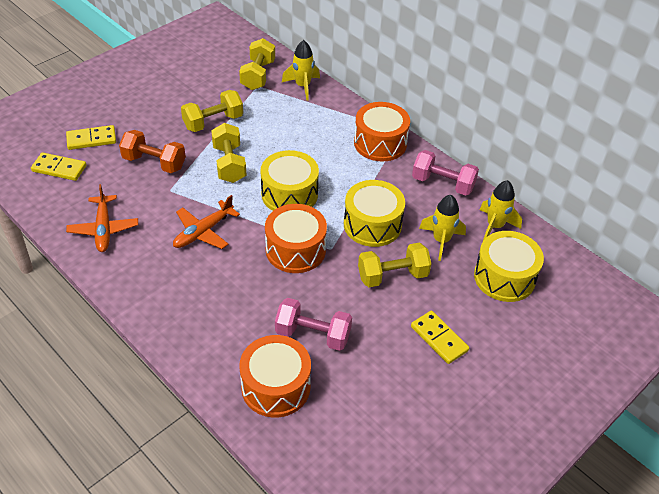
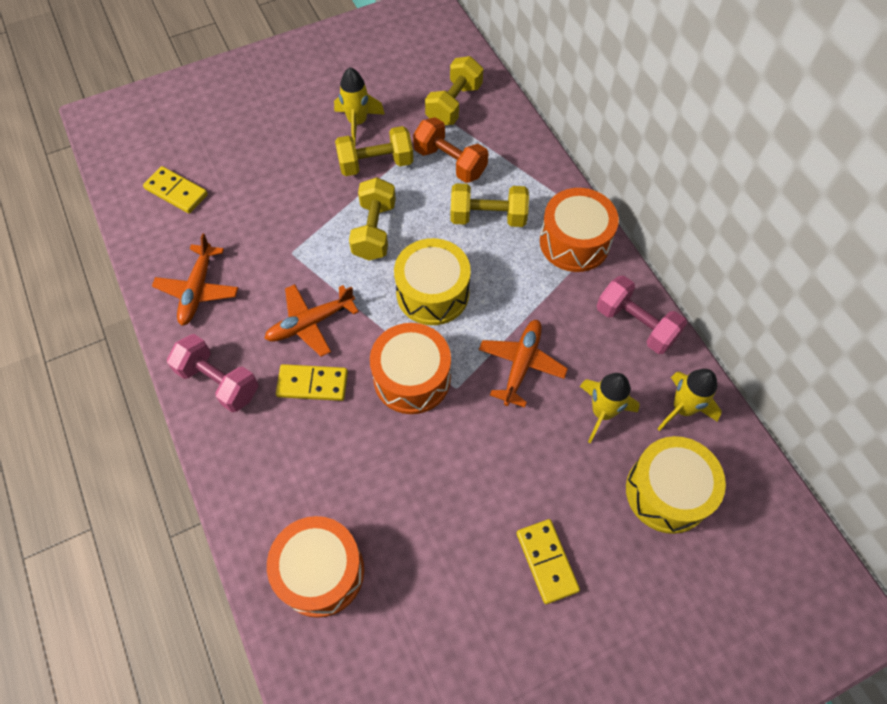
camera: 20 degrees right, 15 degrees up
(91, 139) = (226, 158): yellow domino -> yellow domino (312, 384)
(154, 163) = (286, 208): orange dumbbell -> orange dumbbell (450, 162)
(302, 86) = (504, 132): yellow rocket -> yellow rocket (357, 123)
(313, 334) = (390, 509): pink dumbbell -> pink dumbbell (219, 382)
(372, 224) = (521, 365): yellow drum -> orange plane
(392, 276) = (520, 449): yellow dumbbell -> yellow dumbbell (488, 217)

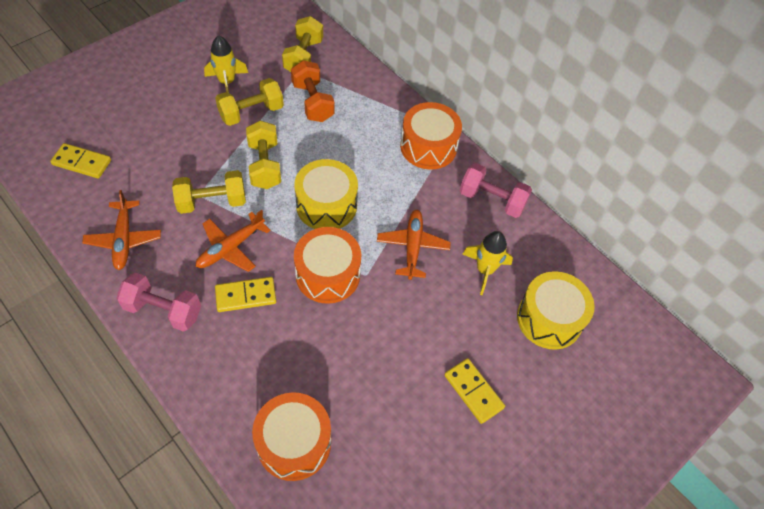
camera: 20 degrees left, 5 degrees down
(450, 162) = (313, 102): orange dumbbell -> orange dumbbell turned 45 degrees clockwise
(488, 217) = (355, 139): yellow dumbbell -> yellow dumbbell (212, 202)
(682, 408) = (543, 255): yellow rocket -> none

